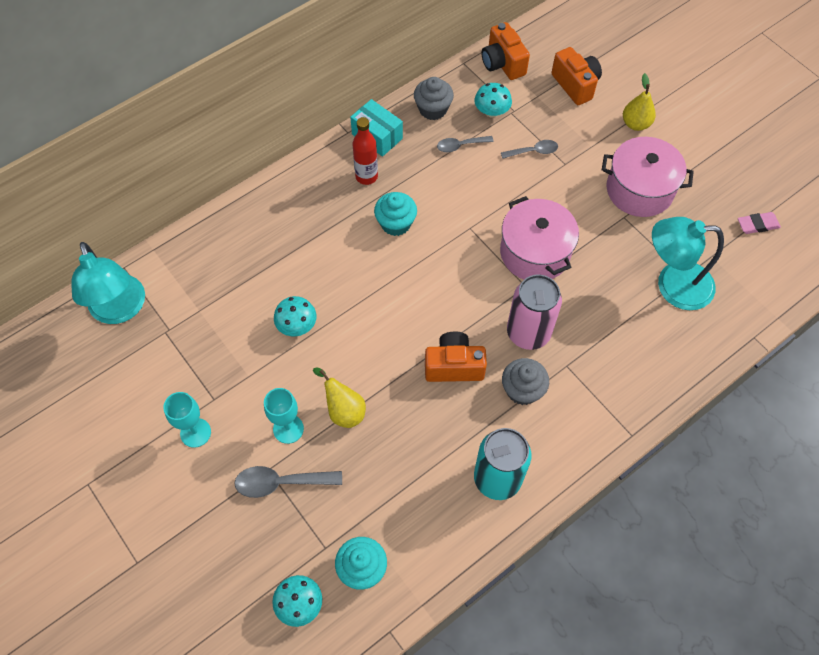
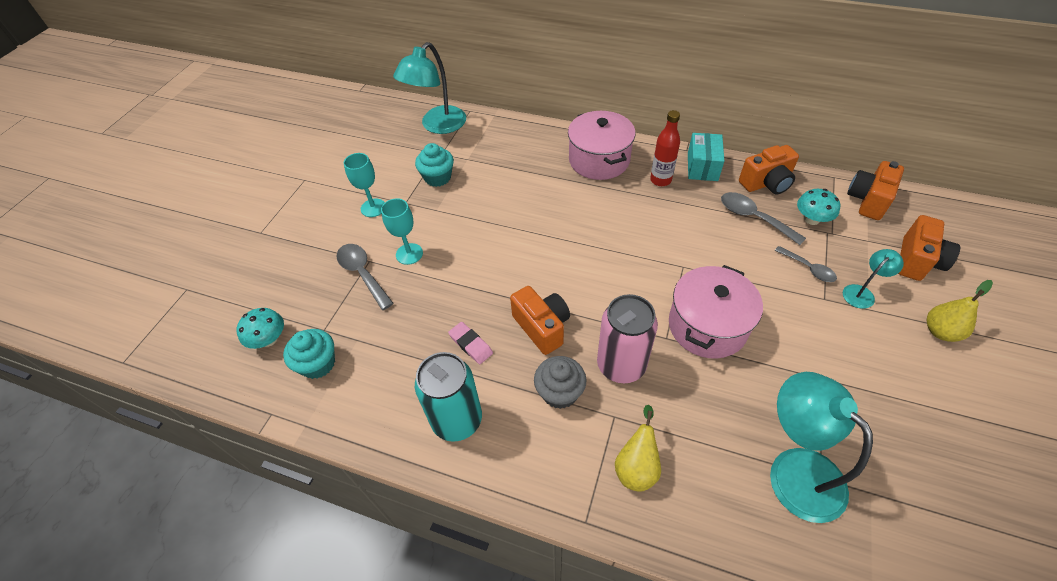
camera: 60 degrees right, 10 degrees down
(297, 325) = (497, 212): turquoise mushroom -> none
(344, 410) = (447, 277): yellow pear -> yellow pear (636, 466)
(396, 223) = (637, 219): turquoise cupcake -> turquoise cupcake (438, 177)
(433, 109) = (766, 183): grey cupcake -> orange camera
(460, 146) = (753, 218): grey spoon -> grey spoon, size x1.52
(576, 138) = (862, 293): none -> turquoise lamp
(639, 190) = (870, 376): pink pot -> pink pot (599, 160)
(757, 225) = (970, 526): pink eraser -> pink eraser (470, 344)

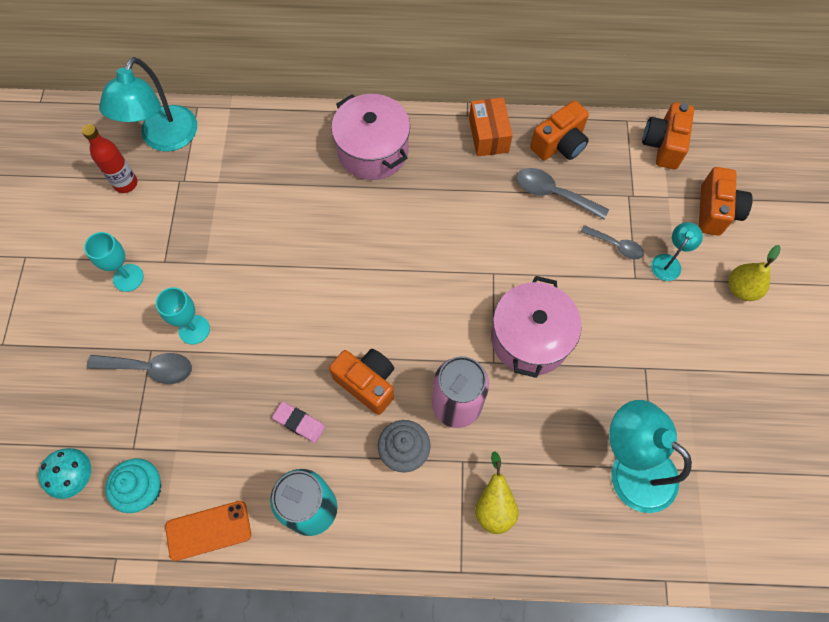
camera: 20 degrees left, 15 degrees up
(358, 412) = (208, 530): none -> orange phone
(363, 274) = (150, 368): grey spoon -> grey spoon turned 150 degrees clockwise
(438, 177) = (191, 217): turquoise cupcake -> none
(660, 180) = (447, 164): red bottle -> red bottle (126, 183)
(702, 166) = (488, 135): turquoise box -> orange box
(811, 219) = (611, 182): turquoise mushroom -> none

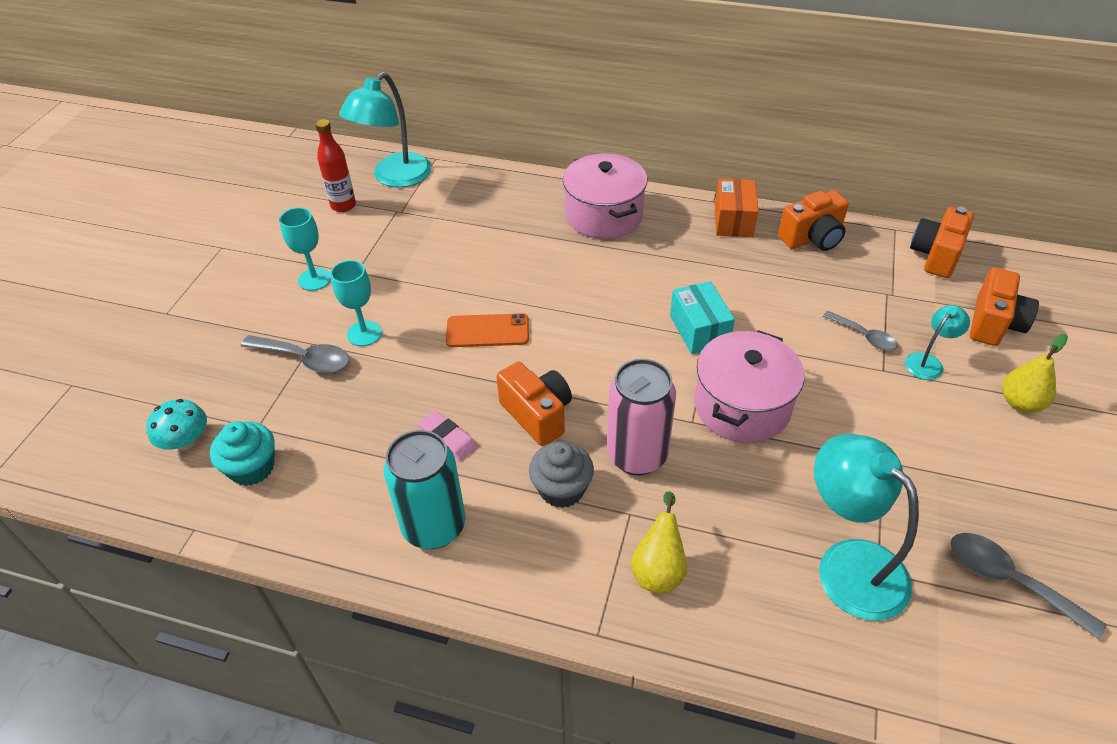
camera: 15 degrees right, 20 degrees down
(208, 530) = (307, 523): orange phone -> orange phone (487, 331)
(481, 266) = (699, 330): none -> turquoise box
(553, 194) = (797, 279): grey spoon -> grey spoon (1009, 581)

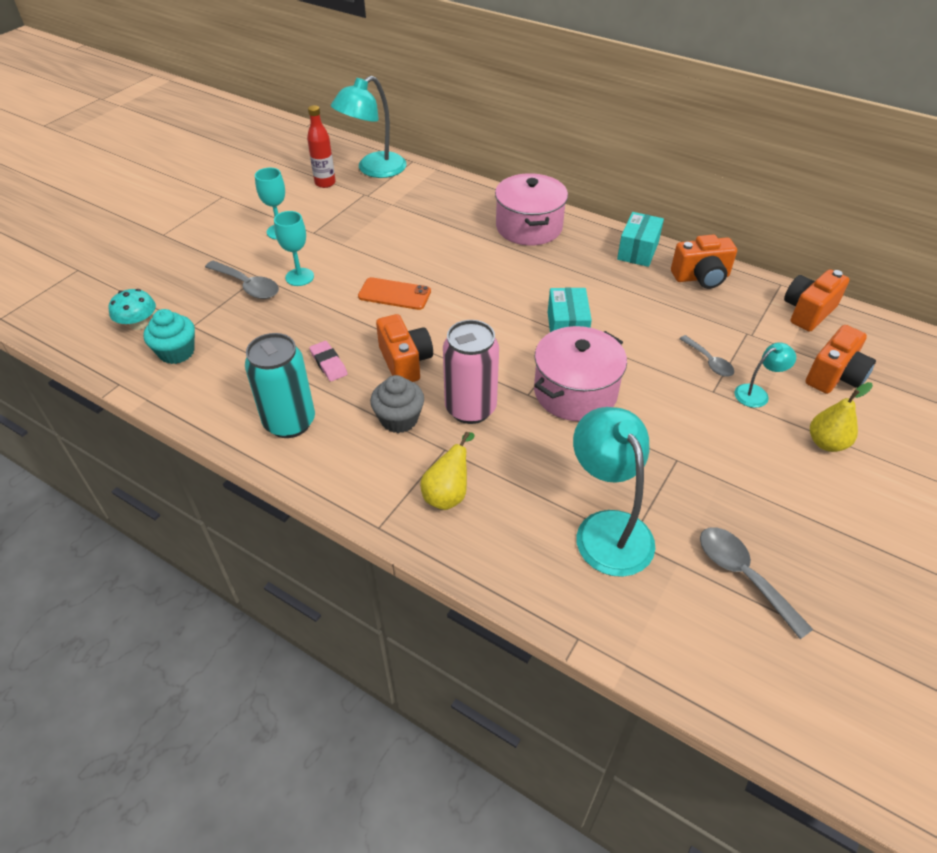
camera: 15 degrees right, 0 degrees up
(733, 220) = (638, 251): orange box -> turquoise box

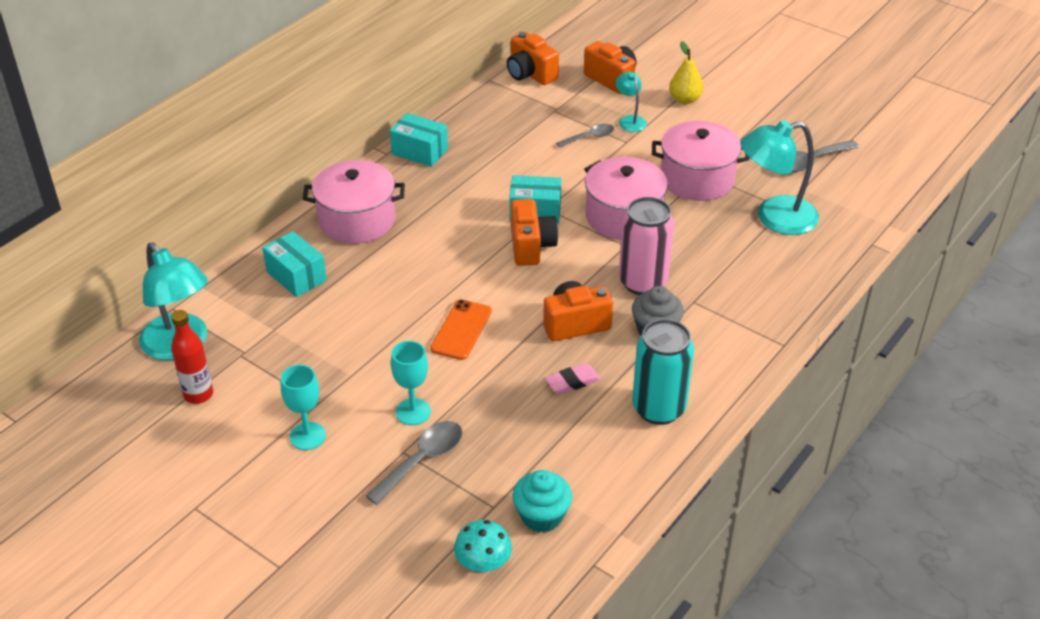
camera: 85 degrees left, 5 degrees down
(448, 494) = (744, 301): yellow pear -> none
(453, 206) = (296, 276): none -> turquoise box
(663, 454) = (697, 179): none -> pink pot
(701, 277) = (471, 121): orange camera -> orange camera (531, 246)

